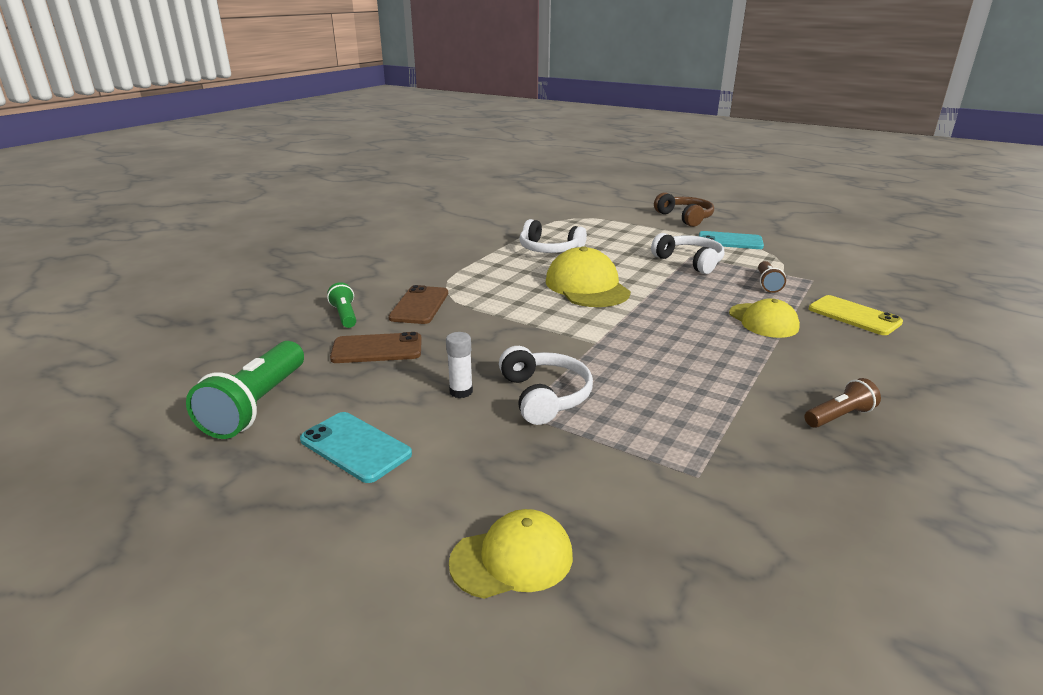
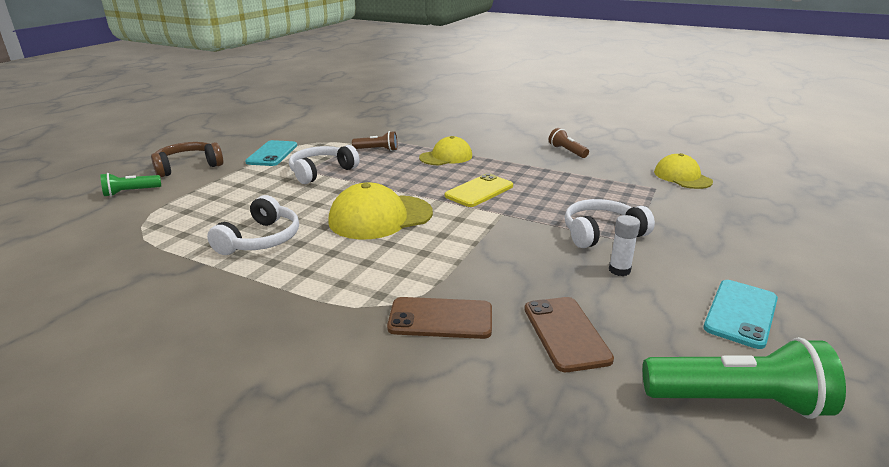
camera: 95 degrees left, 0 degrees up
(345, 315) = (483, 382): green flashlight -> green flashlight (130, 192)
(512, 559) = (780, 237): yellow cap -> yellow cap (682, 177)
(854, 316) = (432, 133): yellow phone -> yellow phone (479, 191)

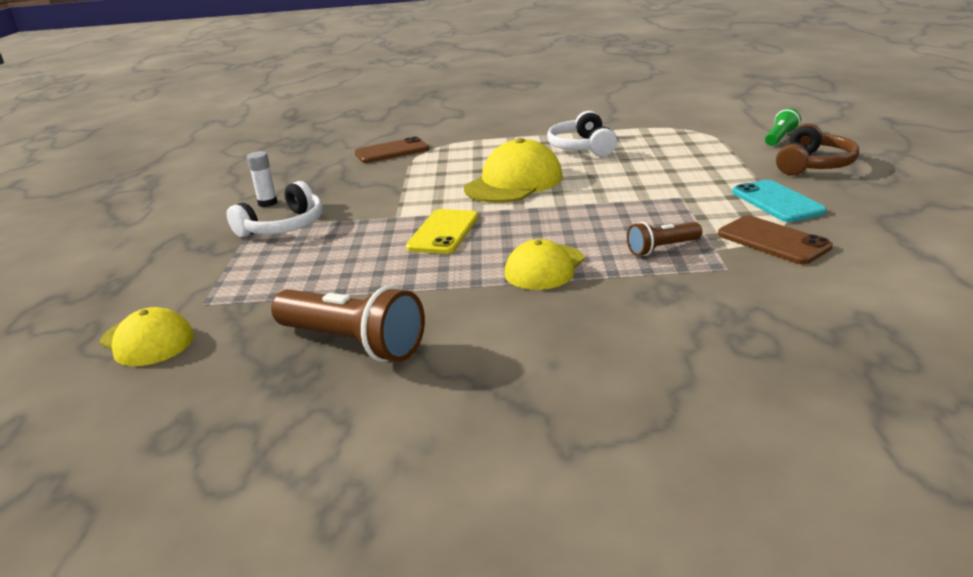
camera: 155 degrees right, 0 degrees up
(321, 172) = (661, 201): white headphones -> none
(566, 333) = (307, 165): brown phone -> brown phone (773, 241)
(567, 151) = (352, 343): brown flashlight -> brown flashlight, size x1.82
(737, 401) = (207, 167): green flashlight -> none
(740, 313) = (176, 202): turquoise phone -> none

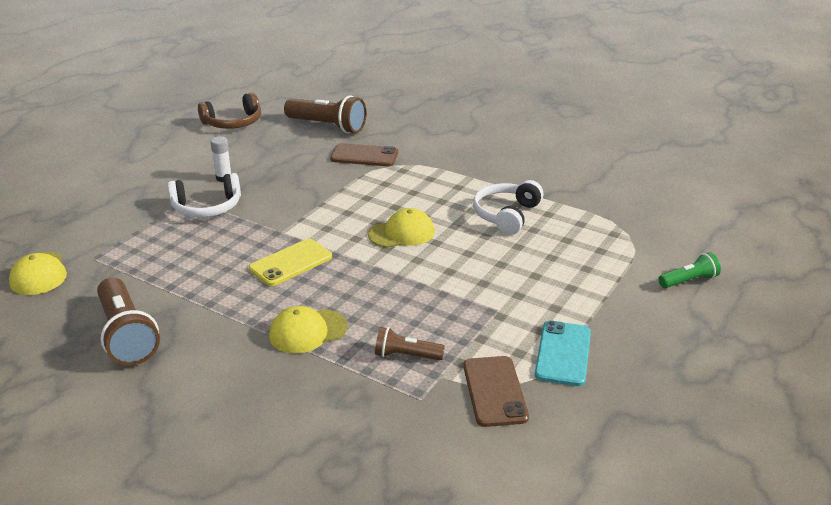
camera: 30 degrees right, 5 degrees up
(322, 145) = (327, 126): none -> brown flashlight
(514, 182) = (402, 233): yellow cap -> yellow cap, size x0.66
(813, 164) = (663, 327): brown headphones -> brown headphones (233, 122)

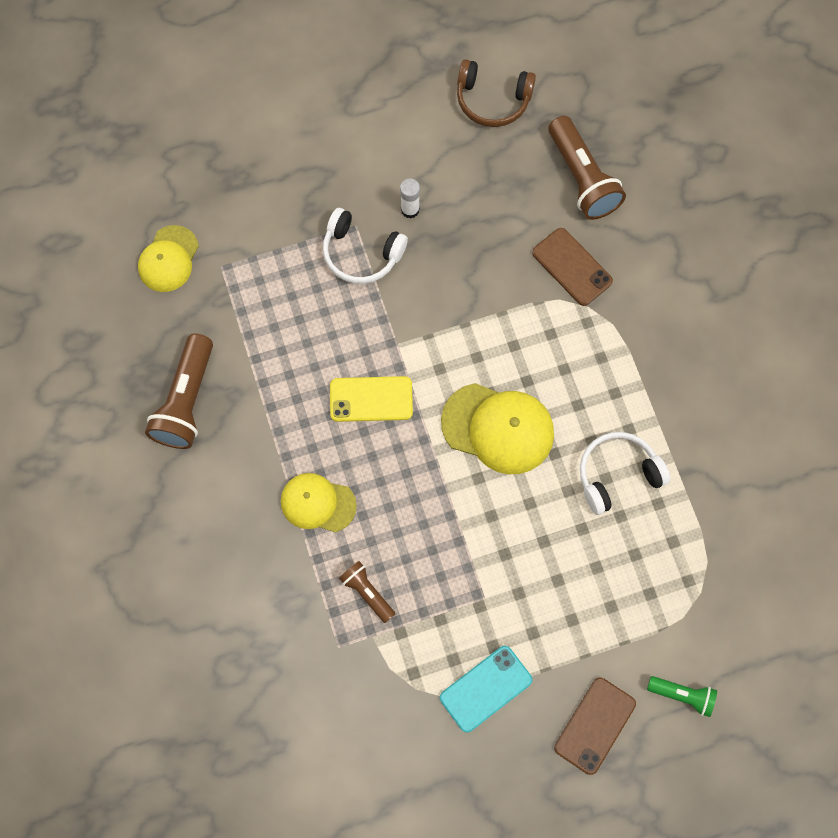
camera: 40 degrees right, 40 degrees up
(402, 233) = (498, 428): yellow cap -> yellow cap, size x1.52
(494, 391) = (397, 684): brown phone -> brown phone (594, 725)

